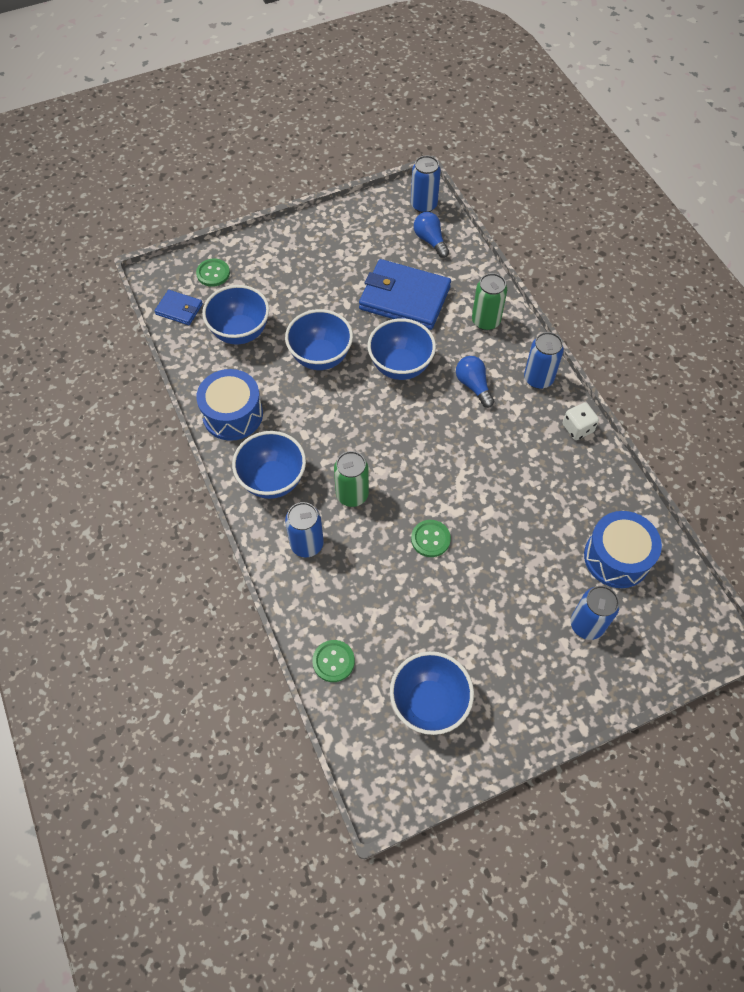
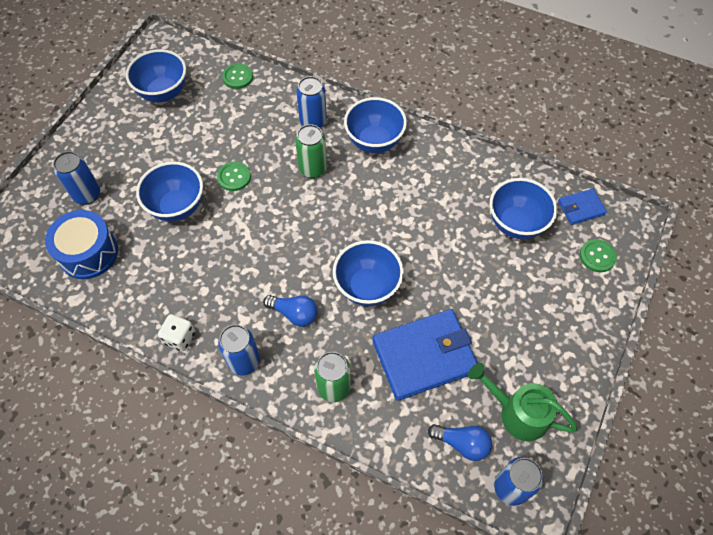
camera: 140 degrees right, 0 degrees up
(233, 414) = (448, 163): blue drum -> none
(320, 357) = (435, 249): blue bowl -> blue bowl (177, 207)
(378, 232) = (517, 413): none -> green watering can

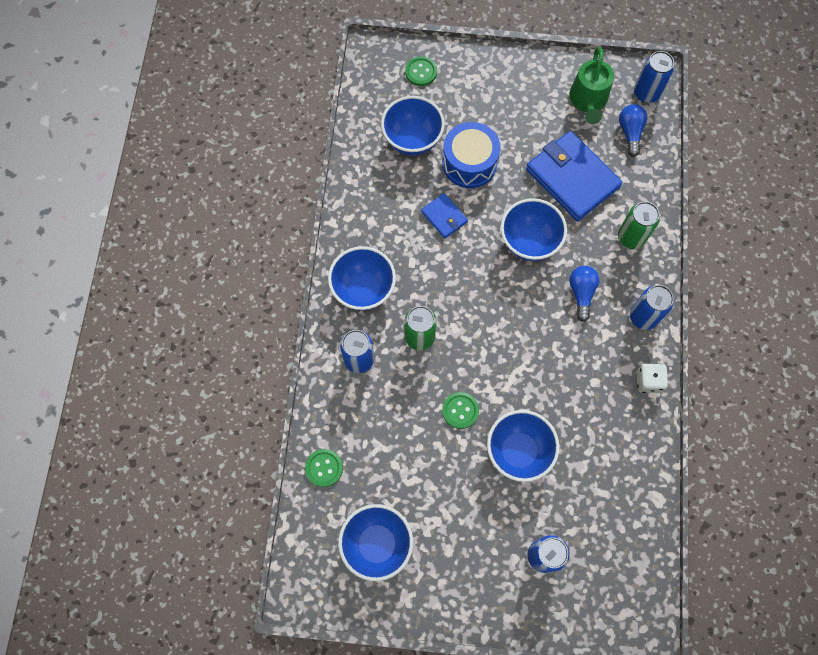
camera: 110 degrees left, 10 degrees up
(88, 253) = (606, 514): blue drum -> blue drum (469, 163)
(581, 208) = (374, 93): blue wallet -> blue wallet (444, 217)

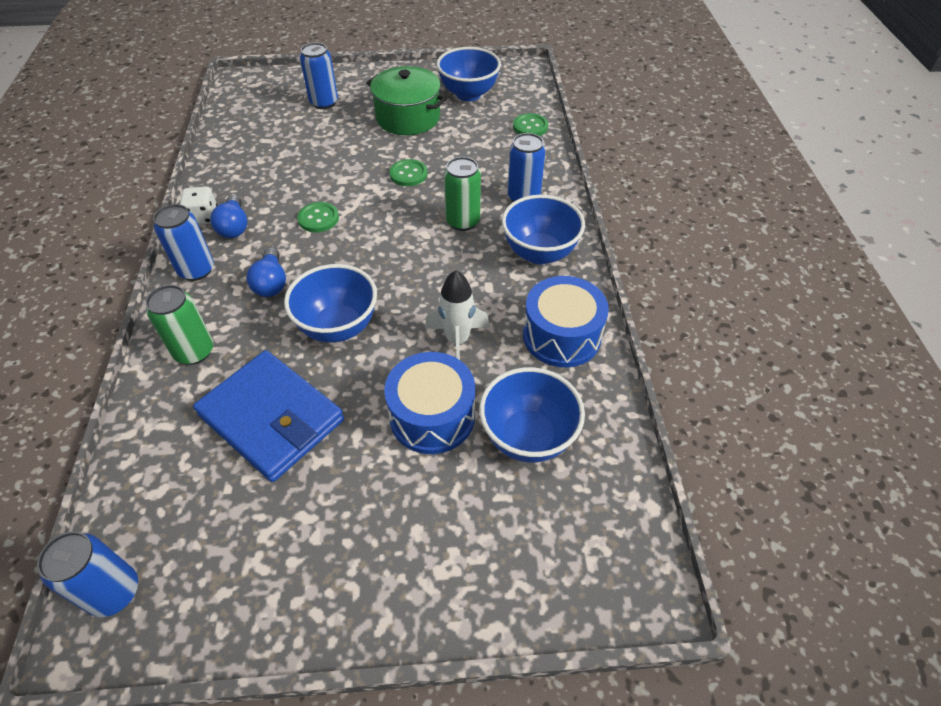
camera: 170 degrees right, 20 degrees down
(369, 209) = (561, 336): none -> blue drum
(421, 72) = (545, 564): green button -> green button (318, 218)
(444, 217) = (457, 340): blue wallet -> white rocket
(451, 508) = (408, 118): none -> green pot
(518, 451) = (347, 155): blue bowl -> none
(588, 101) = (230, 556): green watering can -> none
(630, 133) = (163, 507): blue light bulb -> blue light bulb (234, 226)

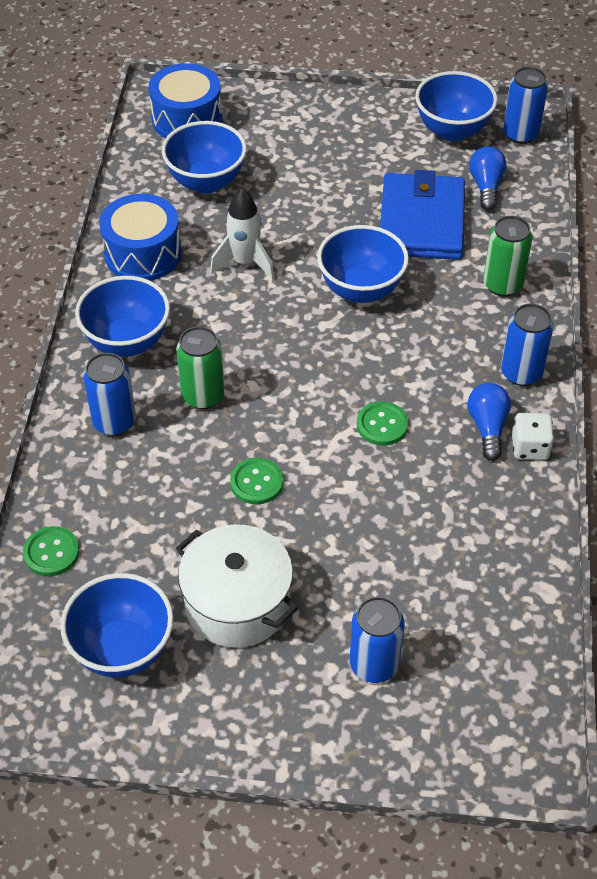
camera: 170 degrees left, 0 degrees up
(213, 583) = (452, 130): none -> blue bowl
(271, 283) = (433, 346): blue light bulb -> blue light bulb (486, 186)
(271, 417) = (421, 221): blue wallet -> blue wallet turned 45 degrees clockwise
(408, 118) = (237, 603): green pot -> white pot
(432, 416) = (282, 206): blue drum -> blue drum (187, 119)

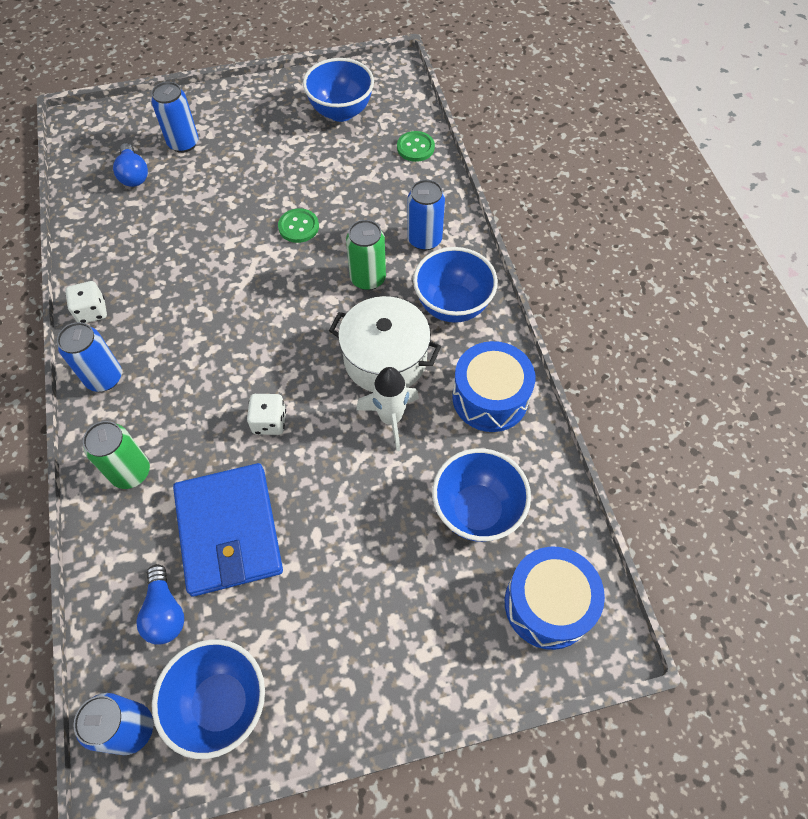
camera: 160 degrees right, 10 degrees up
(237, 603) = (281, 152): white pot -> white pot (385, 359)
(361, 290) = (269, 422): blue bowl -> white dice
(382, 425) = (216, 296): green button -> none
(487, 427) = (129, 319): blue light bulb -> blue light bulb (134, 174)

